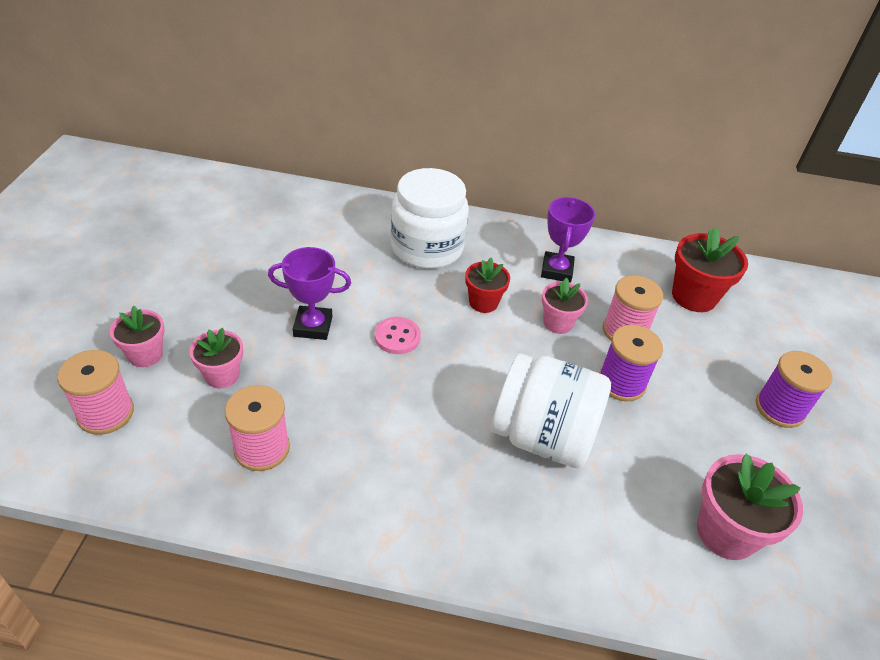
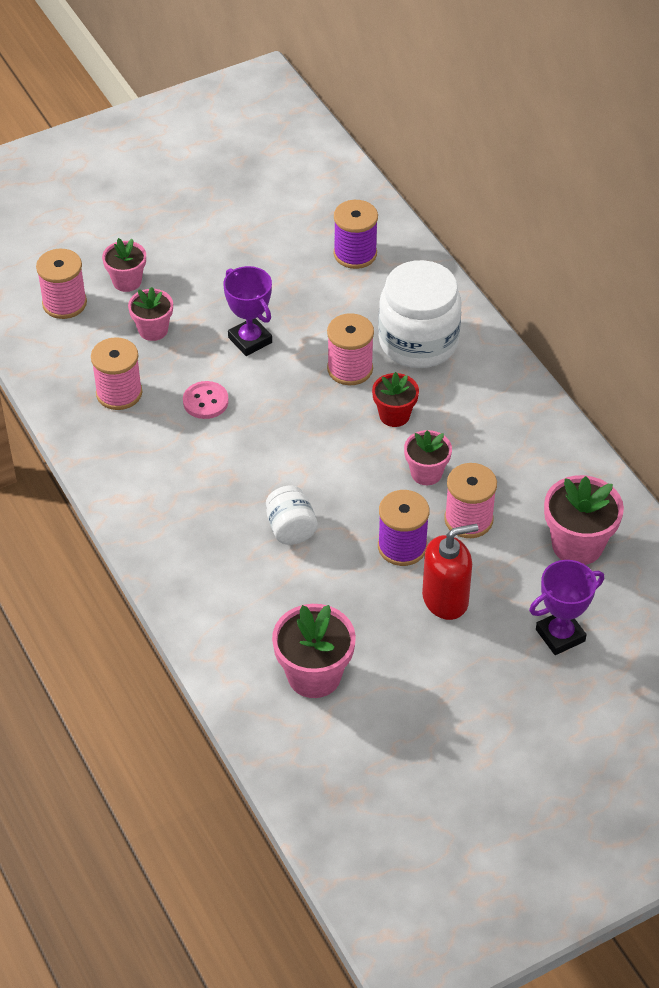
camera: 55 degrees right, 5 degrees up
(397, 337) = (295, 391): pink button -> pink button (205, 401)
(411, 294) = (350, 369): none -> pink spool
(543, 437) = (291, 529): white jar -> white jar, size x0.51
(556, 270) = (495, 437): purple trophy -> purple trophy (560, 635)
(693, 296) = (577, 545): red flower pot -> pink flower pot
(696, 393) = (445, 599): none -> red soap dispenser
(779, 408) = (491, 661): purple spool -> purple spool (355, 254)

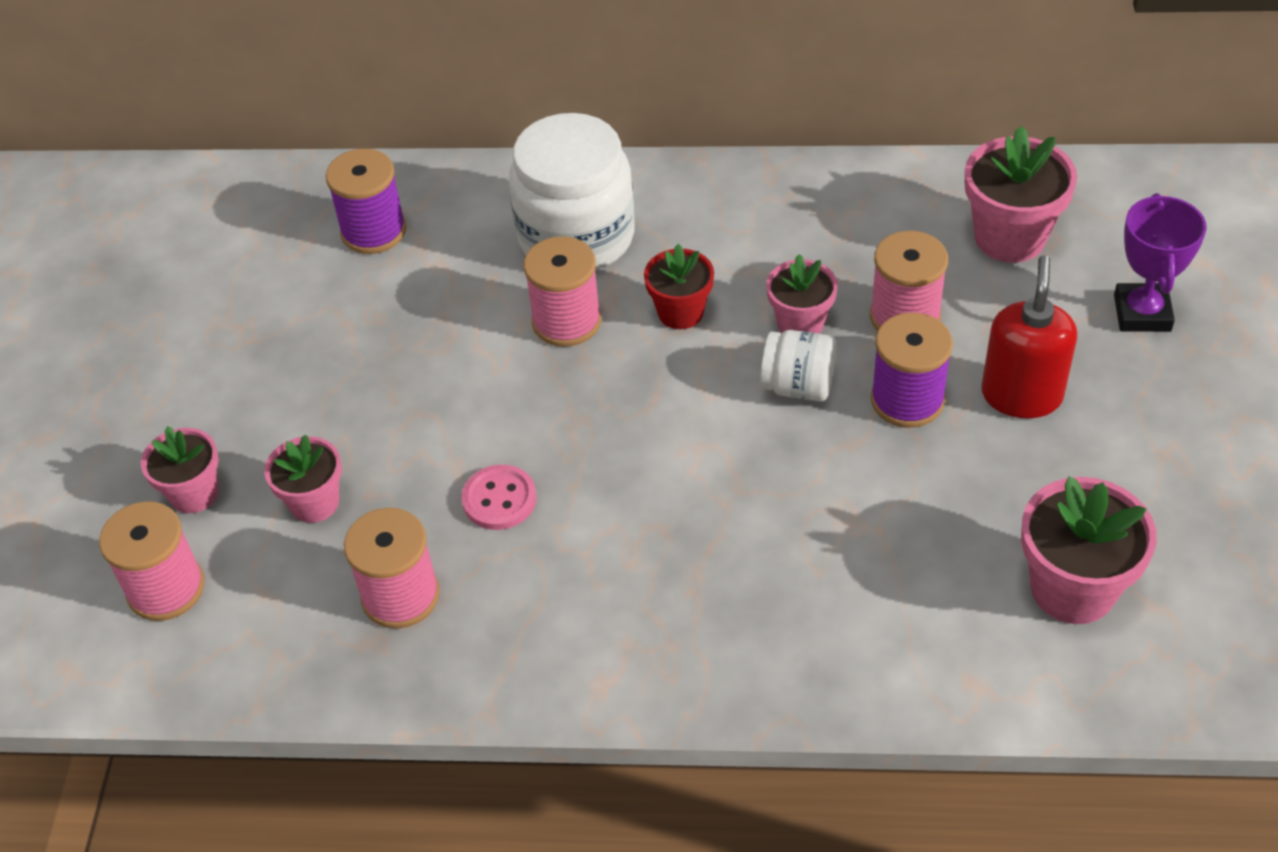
camera: 55 degrees left, 0 degrees up
(250, 340) = (428, 402): purple trophy -> none
(291, 529) = (799, 503): white jar -> white jar (798, 386)

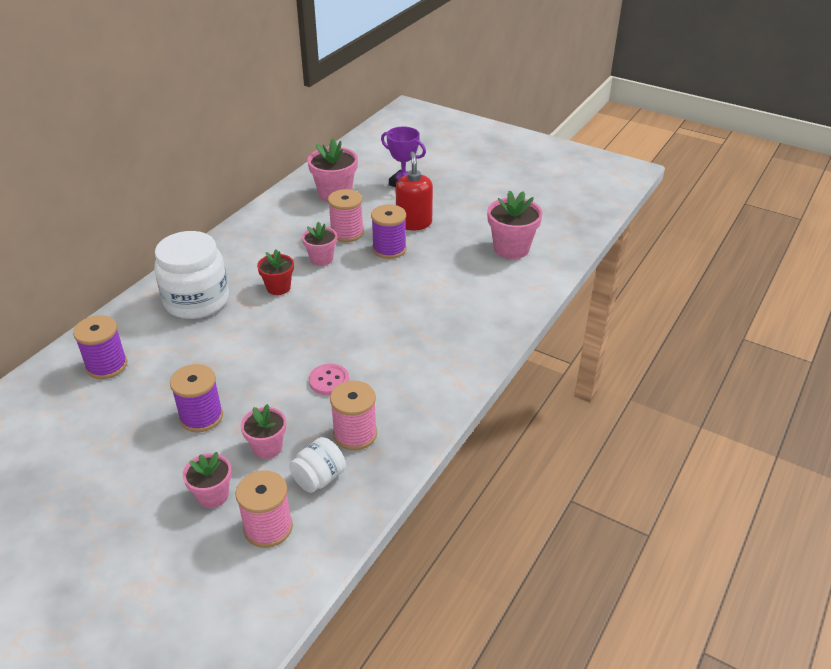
camera: 65 degrees left, 10 degrees down
(333, 392) = (201, 417): none -> purple spool
(566, 321) = (245, 322): pink spool -> none
(798, 386) = (354, 272): white jar -> white jar (319, 478)
(1021, 395) = (414, 223): red soap dispenser -> red soap dispenser turned 45 degrees clockwise

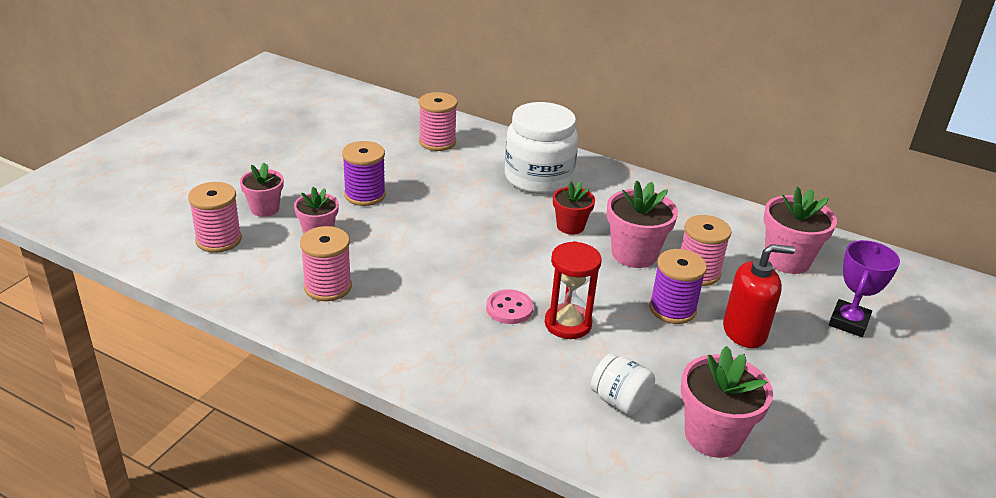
camera: 85 degrees right, 5 degrees down
(107, 365) = (437, 142): purple spool -> pink spool
(319, 478) = (271, 266): white jar -> white jar (619, 401)
(321, 259) = (634, 254): pink flower pot -> pink flower pot, size x1.59
(329, 381) = (411, 267): pink button -> pink button (509, 308)
(406, 298) = (568, 324): none -> red hourglass

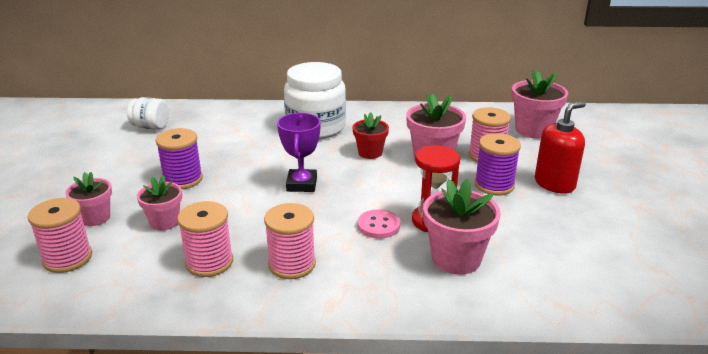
camera: 25 degrees left, 5 degrees down
(437, 142) = (213, 124): pink spool -> pink spool (292, 264)
(619, 401) = (522, 262): white jar -> white jar (150, 127)
(713, 435) = (606, 261): pink flower pot -> pink flower pot (456, 259)
(848, 322) = (608, 156): purple trophy -> purple trophy (301, 184)

